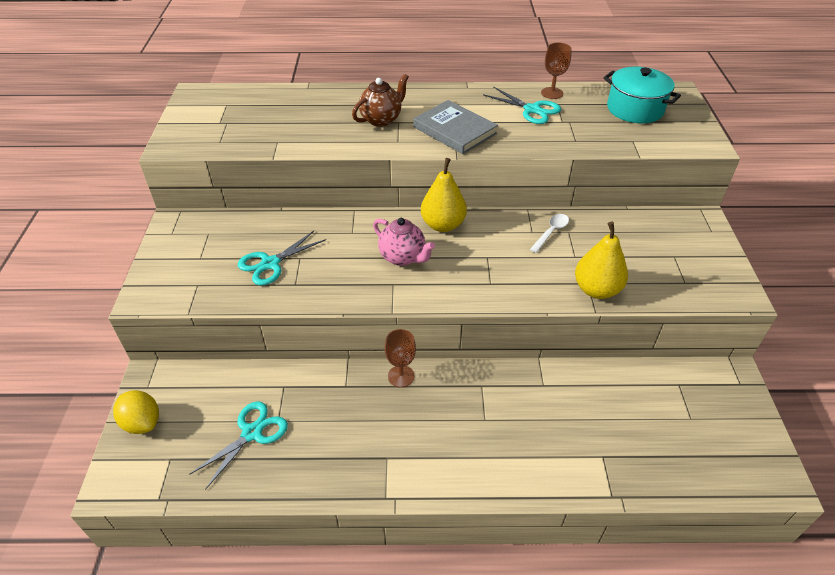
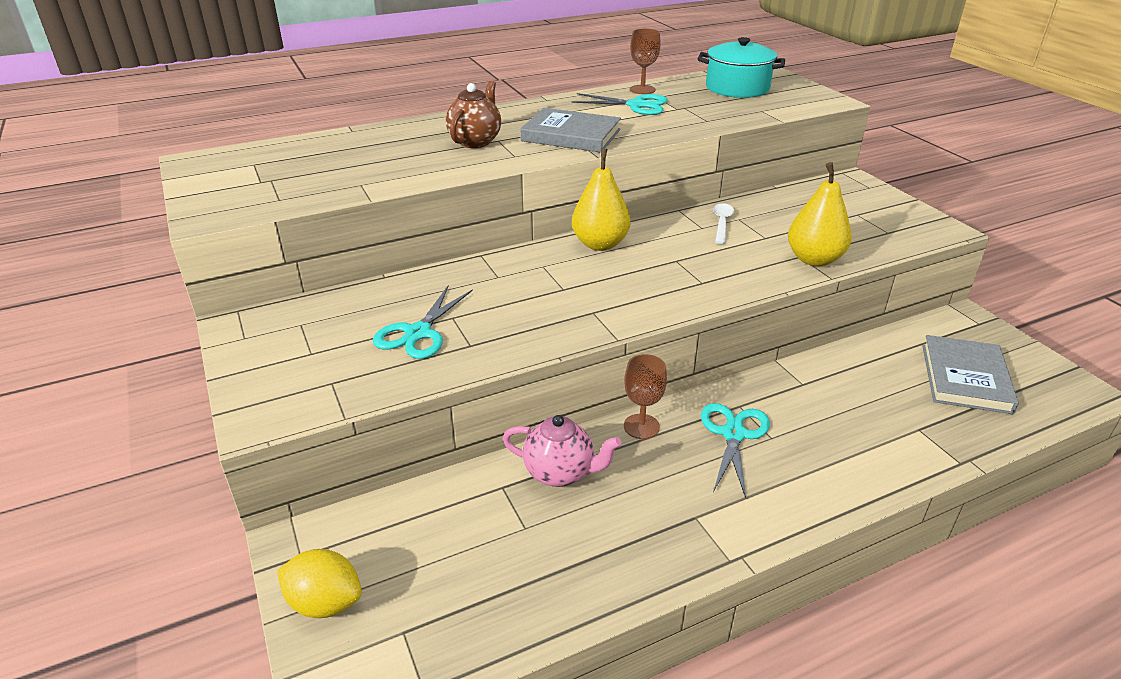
camera: 25 degrees left, 10 degrees down
(252, 433) = (500, 555): turquoise scissors -> turquoise scissors (733, 434)
(403, 257) = (582, 284): pink teapot -> pink teapot (560, 473)
(681, 428) = (965, 378): none -> grey book

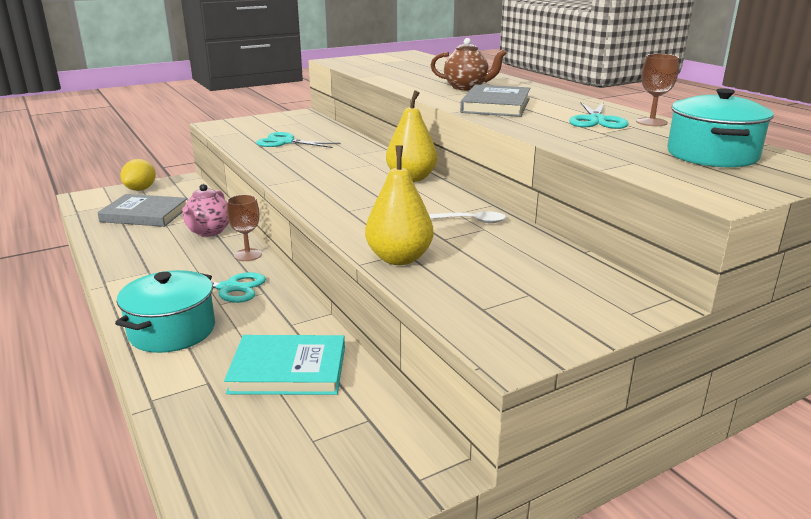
camera: 85 degrees right, 10 degrees down
(838, 467) = (172, 331): none -> turquoise pot
(880, 382) = (288, 370): none -> turquoise book
(965, 378) = (288, 435): grey book -> grey book (145, 214)

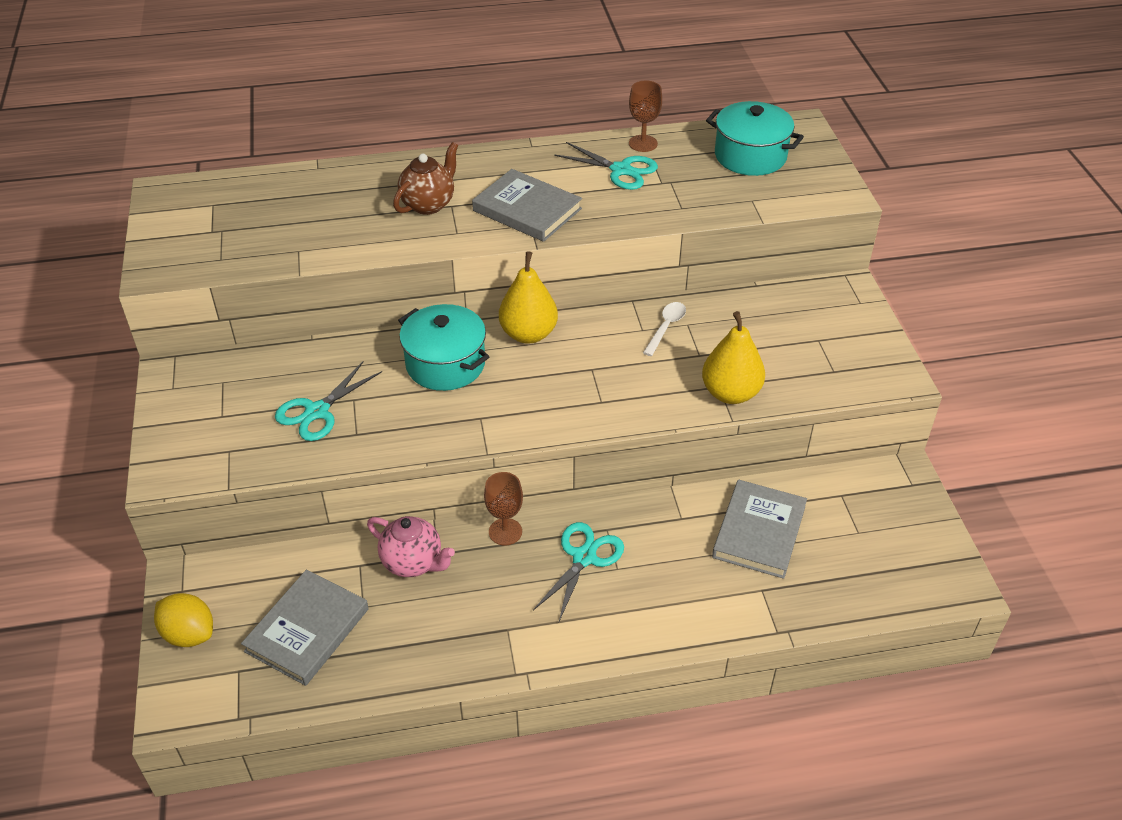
camera: 70 degrees left, 20 degrees up
(172, 331) = (660, 611): turquoise pot -> turquoise pot (445, 364)
(288, 370) = (759, 532): turquoise book -> grey book

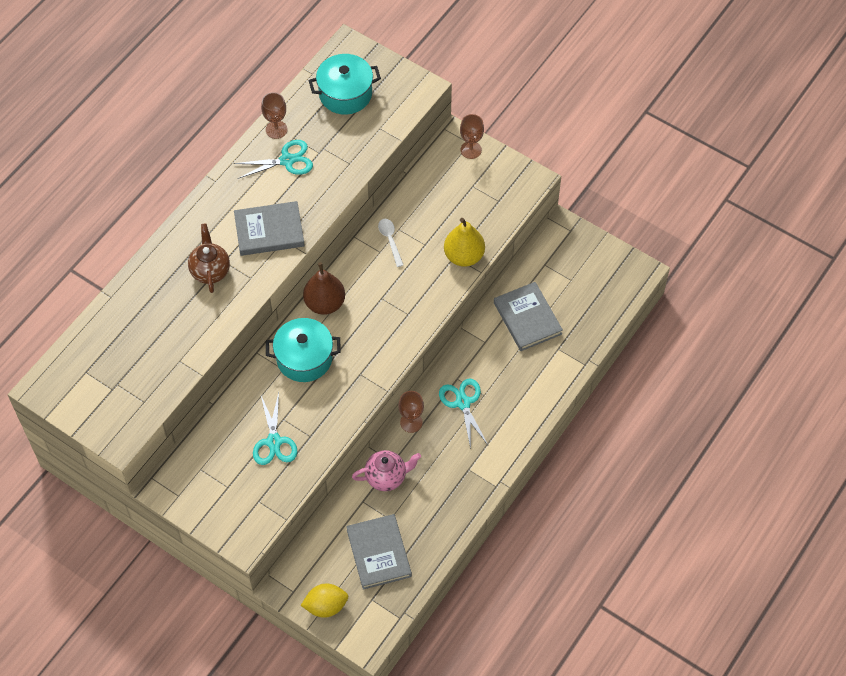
camera: 45 degrees left, 15 degrees up
(528, 334) = (325, 303): yellow pear -> brown pear
(854, 309) = (471, 150): none -> brown goblet

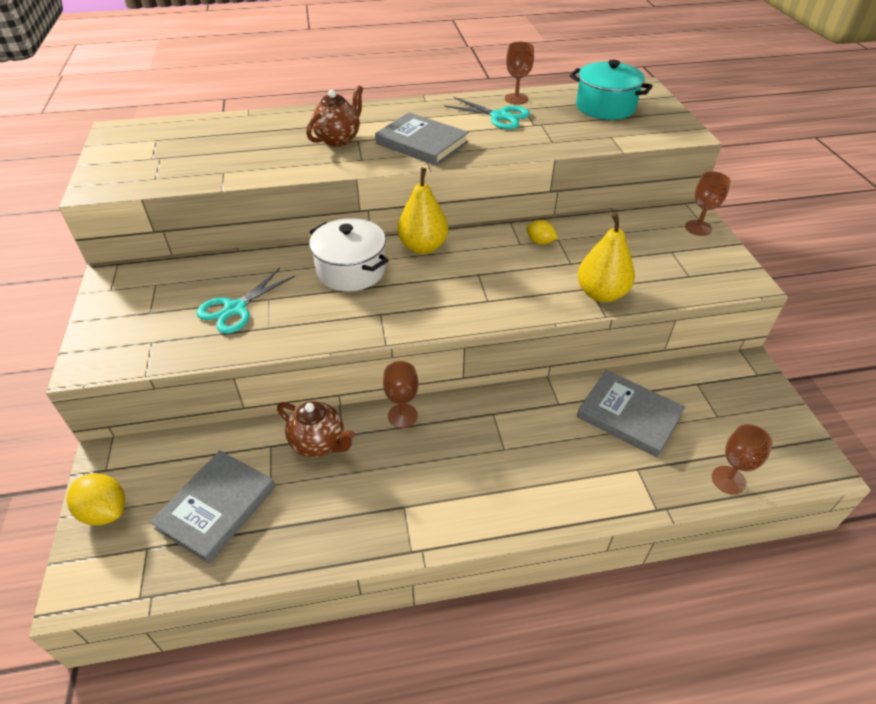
camera: 45 degrees right, 15 degrees down
(304, 358) = (351, 270): turquoise pot -> white pot
(325, 303) = (423, 247): brown pear -> yellow pear
(386, 477) = (319, 443): pink teapot -> brown teapot
(390, 240) = (540, 242): white spoon -> yellow lemon
(463, 403) = (473, 439): turquoise scissors -> none
(527, 318) = (629, 416): grey book -> grey book turned 75 degrees counterclockwise
(604, 318) = (728, 480): none -> brown goblet

